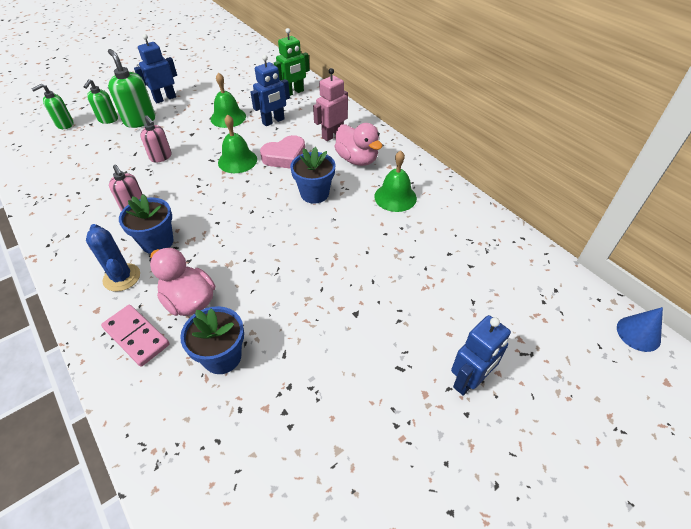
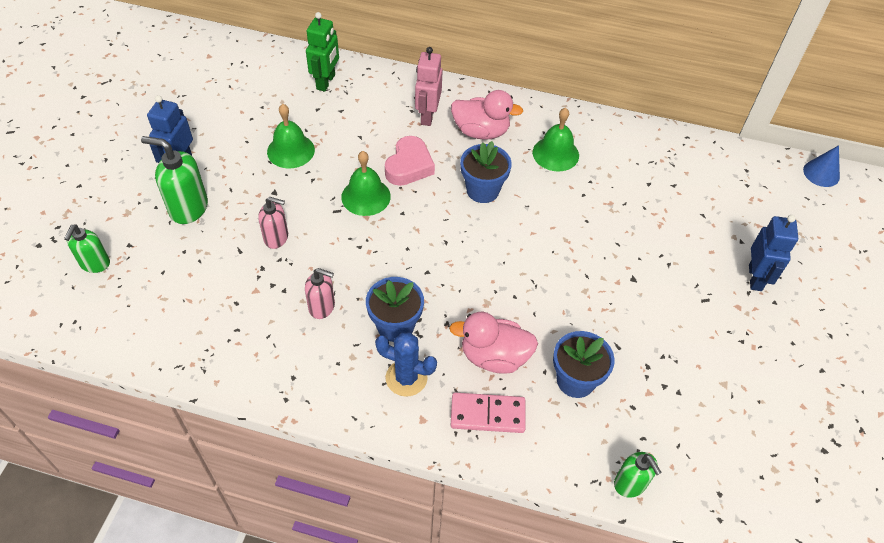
camera: 40 degrees left, 5 degrees up
(108, 119) = (145, 228): green soap dispenser -> green soap dispenser (630, 484)
(273, 121) = (347, 130): blue robot -> none

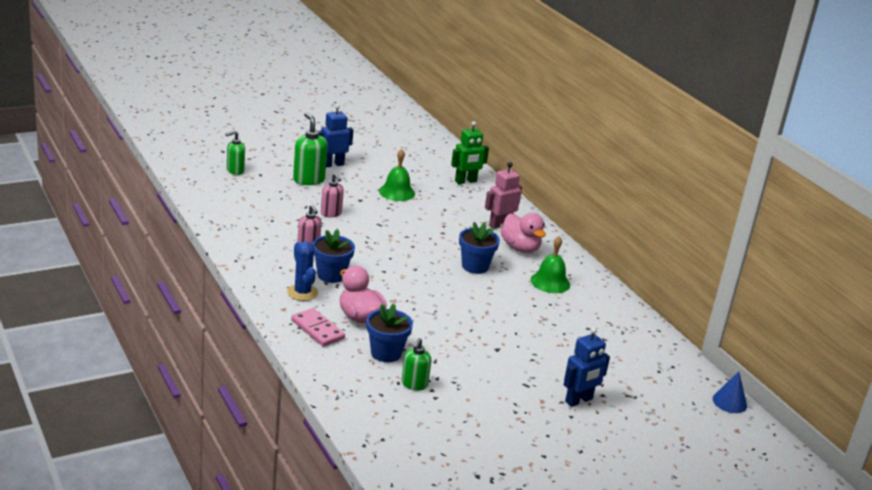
camera: 45 degrees right, 25 degrees down
(366, 196) = (404, 229): green bell -> none
(409, 166) = (450, 234): pink heart -> none
(630, 484) = (341, 400): green soap dispenser -> green soap dispenser (414, 384)

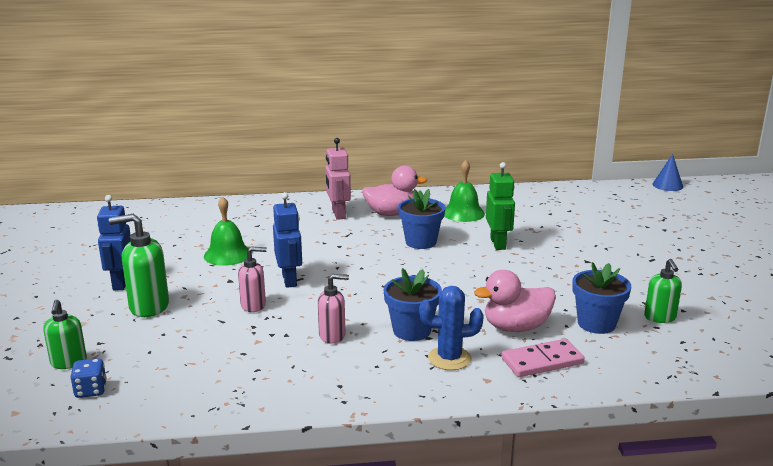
camera: 65 degrees left, 5 degrees down
(211, 183) = (91, 390): none -> blue dice
(414, 384) = (660, 317): green soap dispenser -> green soap dispenser turned 45 degrees clockwise
(465, 181) = (231, 213): green robot -> green robot (498, 244)
(579, 400) = (676, 241): blue robot -> blue robot (289, 280)

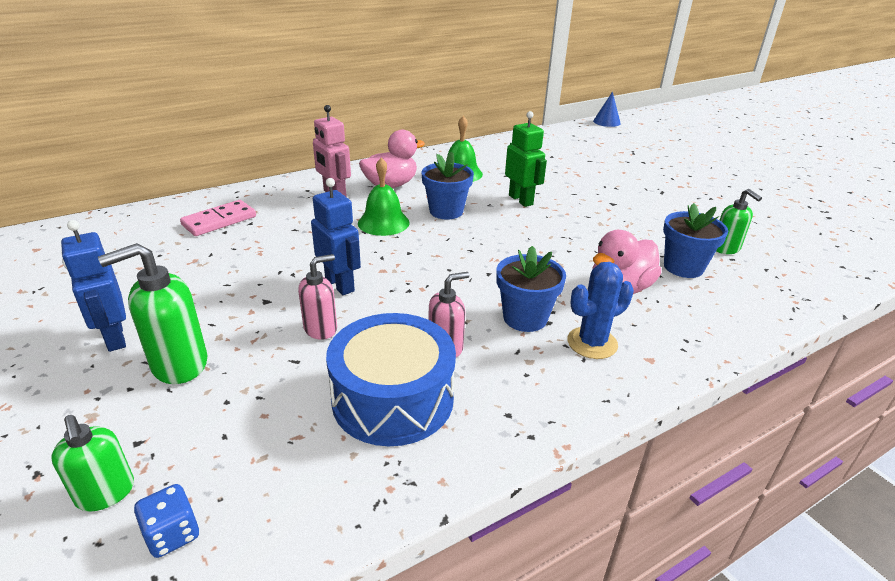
camera: 25 degrees left, 10 degrees up
(227, 254) = (239, 267): green bell -> green bell (383, 222)
(268, 357) = (393, 398): none -> blue drum
(542, 361) = (679, 322): pink domino -> pink domino (219, 221)

